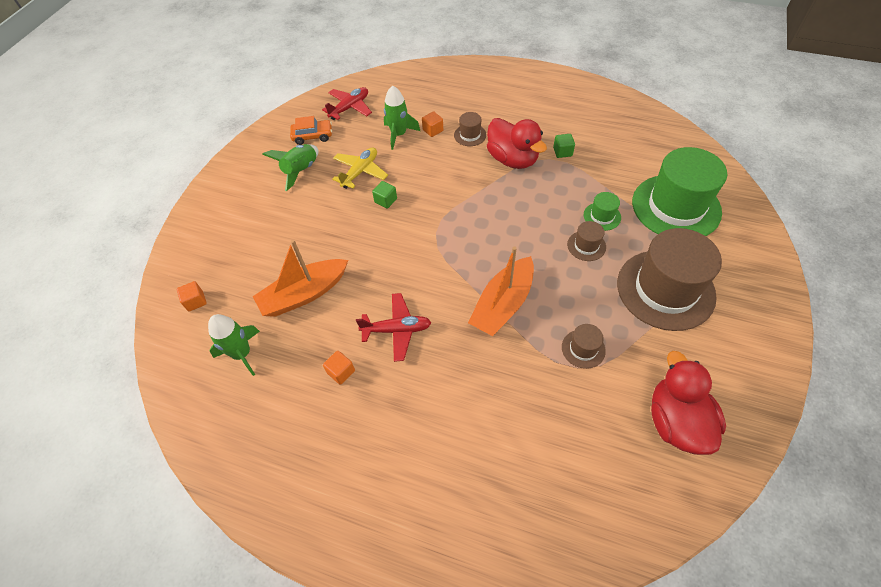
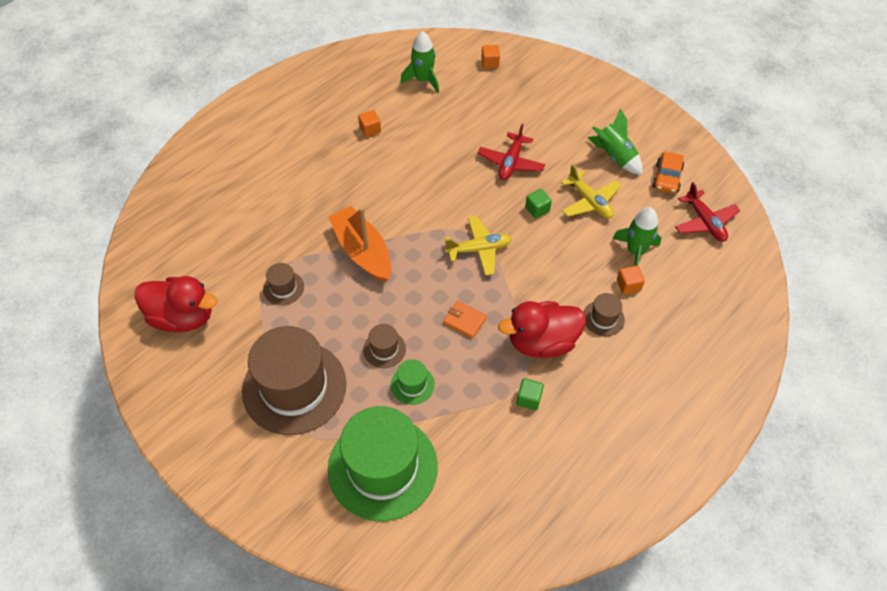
camera: 110 degrees right, 0 degrees up
(304, 294) = (457, 125): orange boat -> none
(397, 330) = (385, 172): red plane -> red plane (511, 162)
(450, 223) = (479, 249): none -> yellow plane
(525, 207) = (464, 321): none -> orange wallet

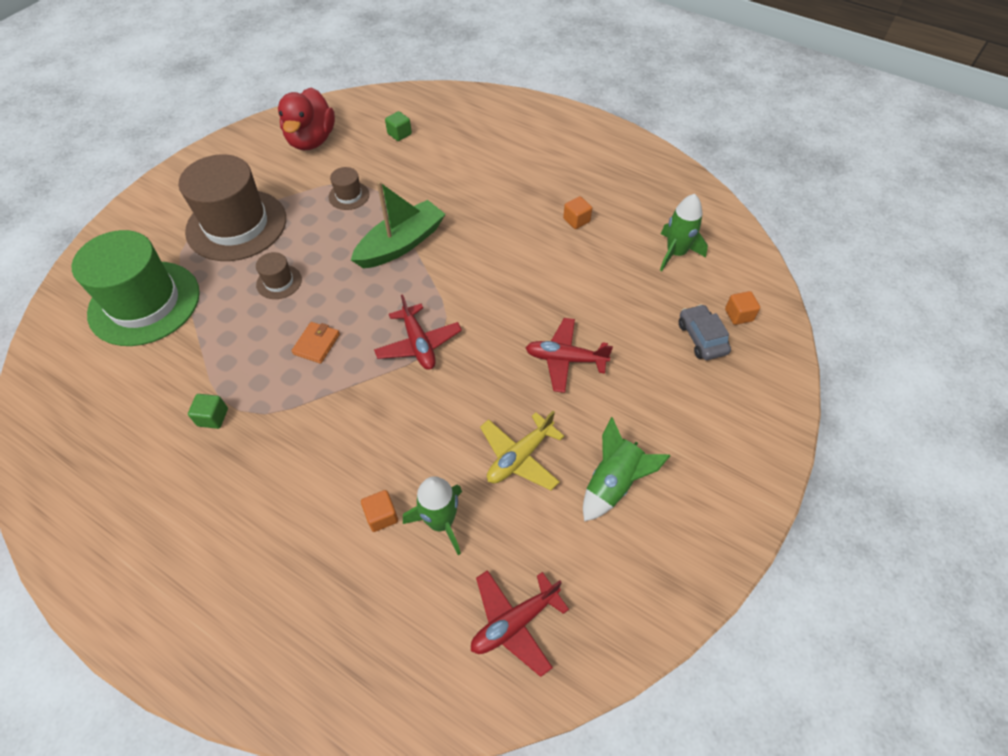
camera: 80 degrees right, 0 degrees up
(362, 251) = (401, 244): orange boat -> green boat
(412, 384) = (236, 311): green hat -> none
(479, 249) = (418, 344): yellow plane -> red plane
(506, 86) = (701, 338): none -> grey car
(537, 209) = (492, 396): green cube -> green cube (399, 134)
(541, 342) = (289, 422): red duck -> none
(603, 318) = (327, 488): brown hat -> none
(667, 178) = (591, 561): orange car -> none

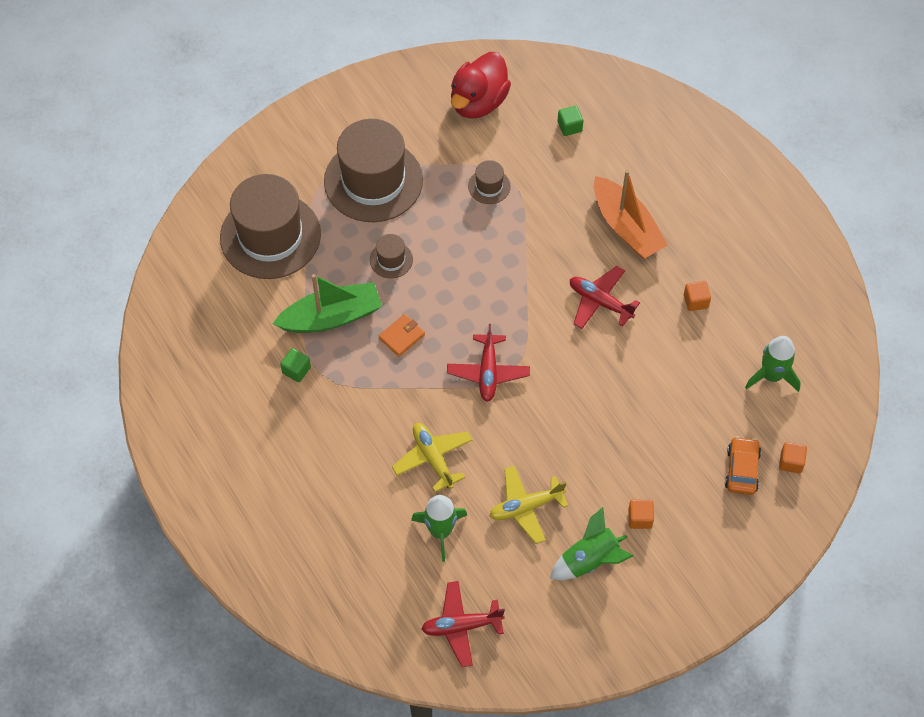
camera: 25 degrees right, 5 degrees up
(144, 303) = (270, 236): green hat -> brown hat
(381, 516) = (398, 507): orange cube -> orange cube (640, 518)
(398, 447) = (433, 458): none -> yellow plane
(401, 244) = (516, 262): green boat -> green boat (331, 317)
(486, 187) = (626, 227): none -> orange boat
(565, 359) = (608, 439): red plane -> red plane (600, 302)
(701, 338) = (742, 470): grey car -> orange car

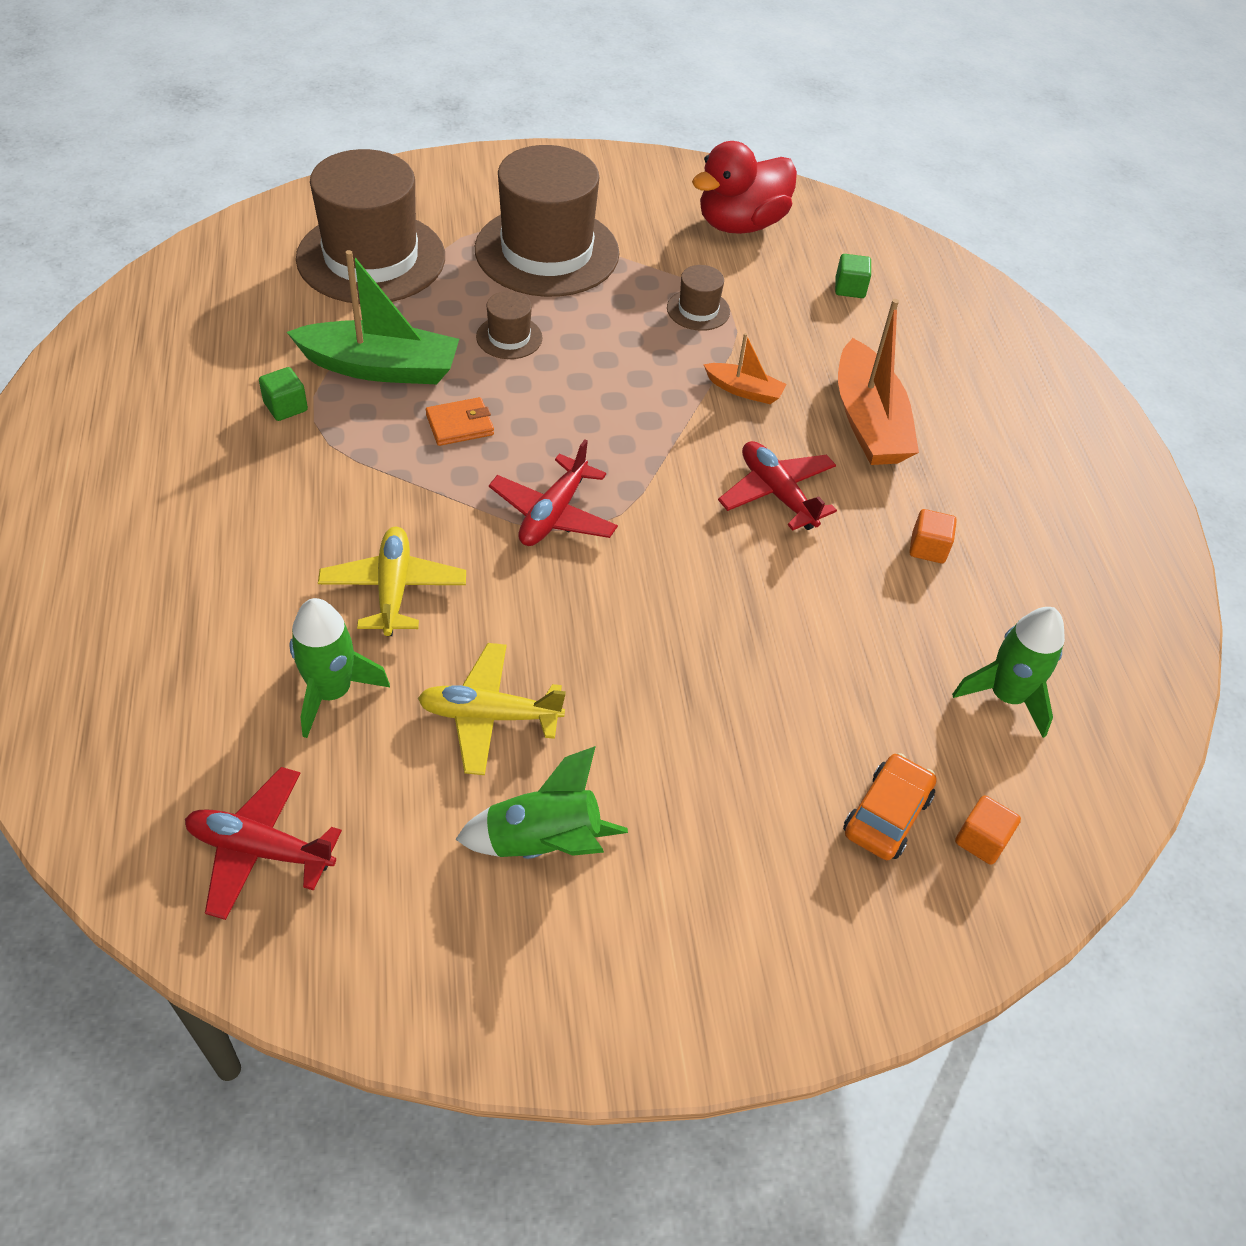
camera: 20 degrees right, 10 degrees down
(546, 236) = (744, 390): none -> orange boat
(640, 518) = (667, 814): orange cube -> none

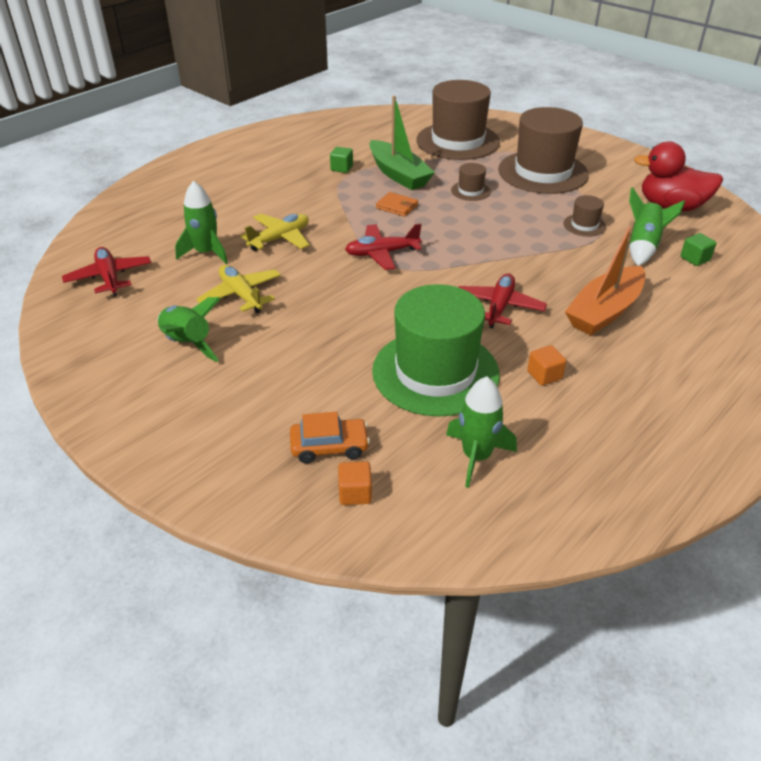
camera: 55 degrees right, 10 degrees down
(744, 390) = (554, 264): orange boat -> none
(788, 304) = (643, 247): none -> green rocket
(841, 632) = (435, 372): none -> green hat

